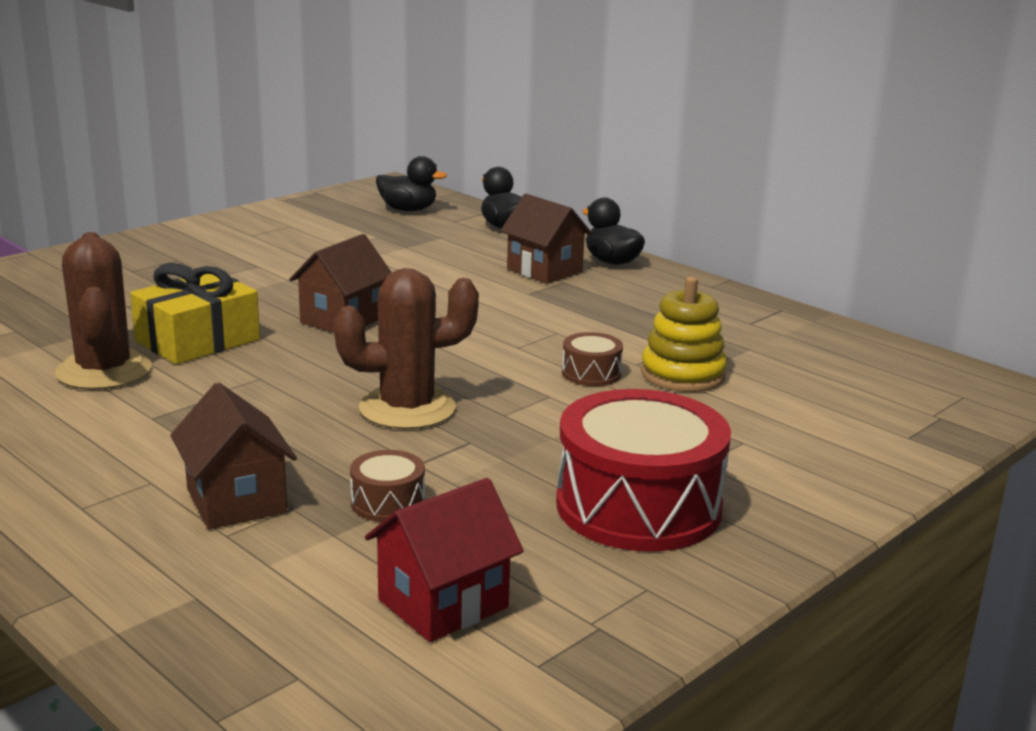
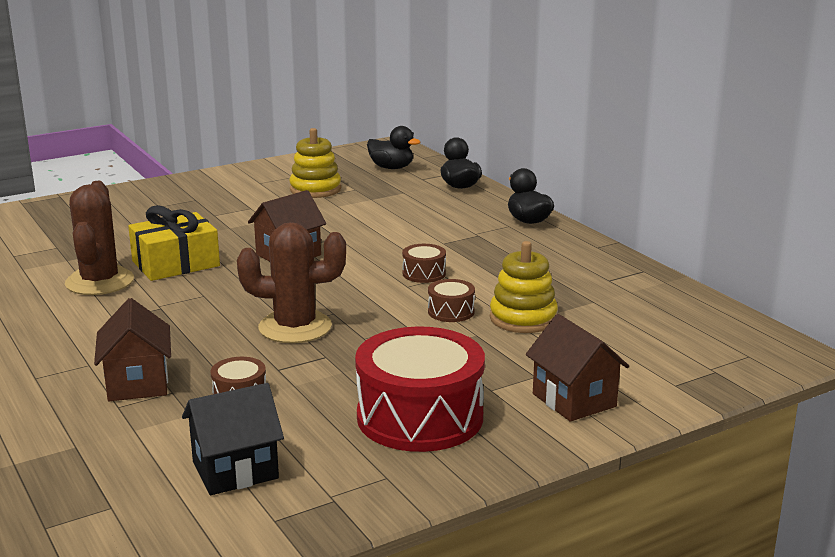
camera: 15 degrees right, 0 degrees up
(328, 239) = (315, 189): none -> yellow stacking toy
(443, 603) = (235, 470): red house -> black house
(528, 331) = (424, 273): none -> brown drum
(544, 270) = (468, 225): brown house -> brown house (574, 400)

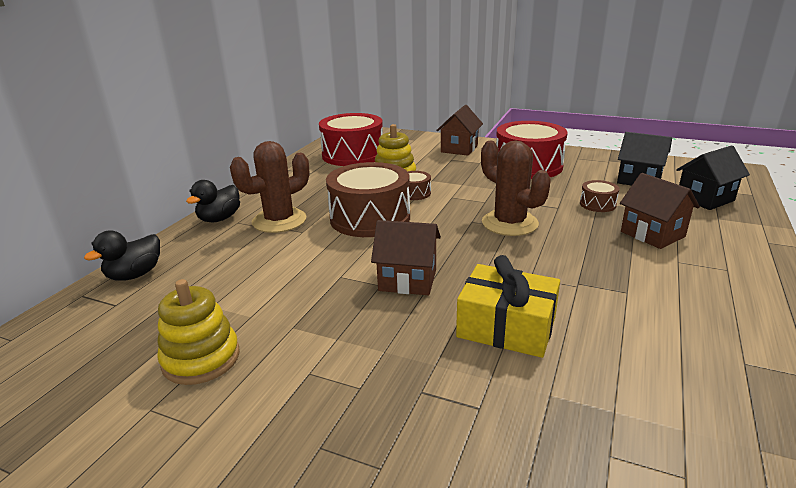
camera: 125 degrees left, 5 degrees up
(99, 282) = (604, 345): brown cactus -> brown cactus (279, 221)
(111, 476) = (705, 199): none -> black house
(137, 383) = (652, 234): brown house -> brown house turned 75 degrees counterclockwise
(391, 168) = (72, 343): black duck -> none
(424, 273) = (370, 218): brown drum -> brown drum, size x2.26
(650, 319) = (353, 155): none -> red drum

